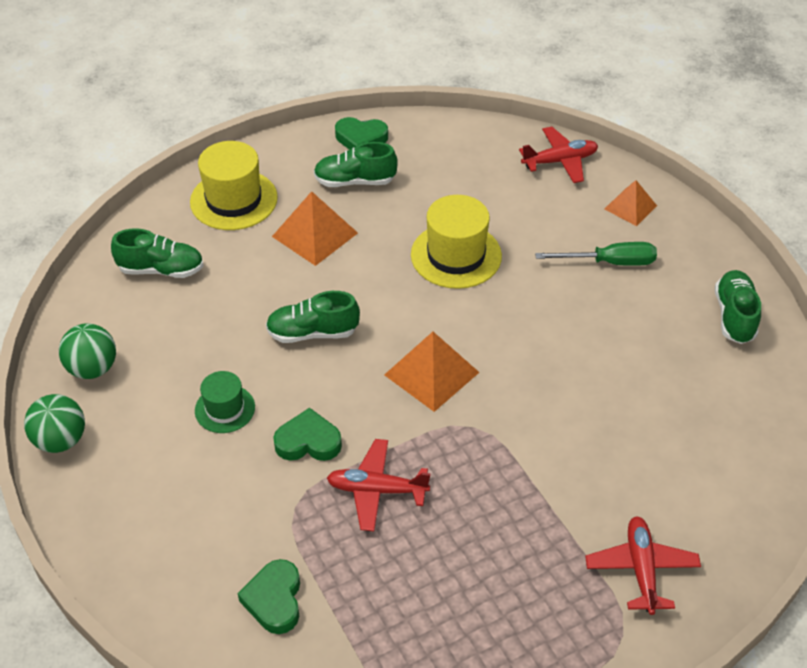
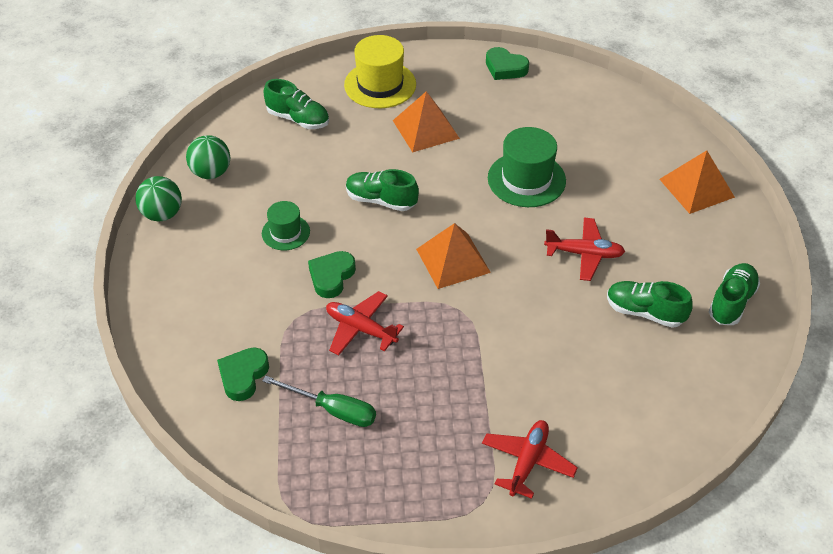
camera: 25 degrees right, 0 degrees up
(308, 441) = (331, 276): green heart -> green heart turned 90 degrees counterclockwise
(355, 181) = (480, 99): green shoe -> green shoe (645, 312)
(456, 255) = (526, 179): yellow hat -> green hat
(560, 161) = (658, 133): red plane -> red plane (584, 254)
(609, 262) = (650, 225): green screwdriver -> green screwdriver (332, 410)
(630, 207) = (696, 188): orange pyramid -> orange pyramid, size x1.56

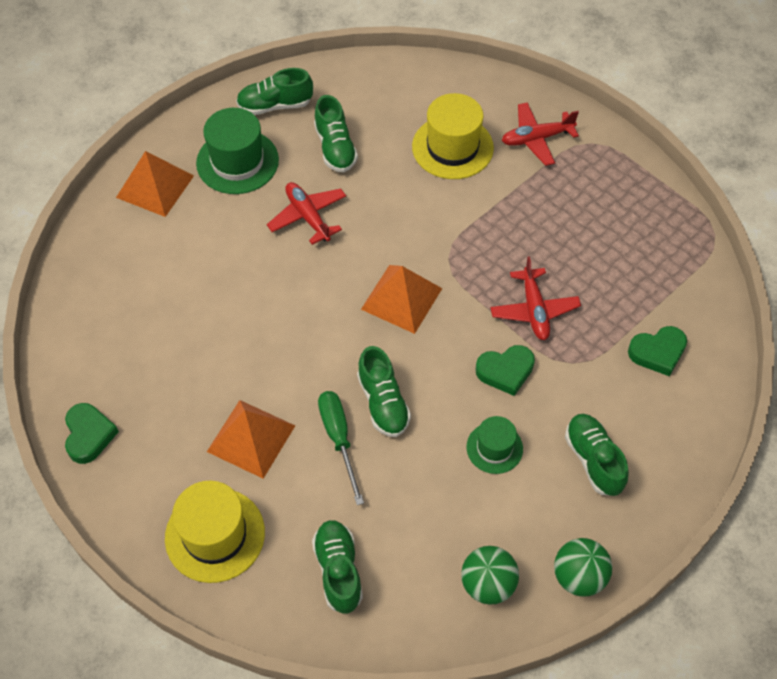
camera: 130 degrees left, 10 degrees up
(217, 275) = (593, 460): none -> green shoe
(332, 410) = (620, 272): green screwdriver -> green screwdriver (339, 439)
(526, 179) = (251, 309): green hat -> green hat (237, 162)
(574, 391) = (452, 147): none -> yellow hat

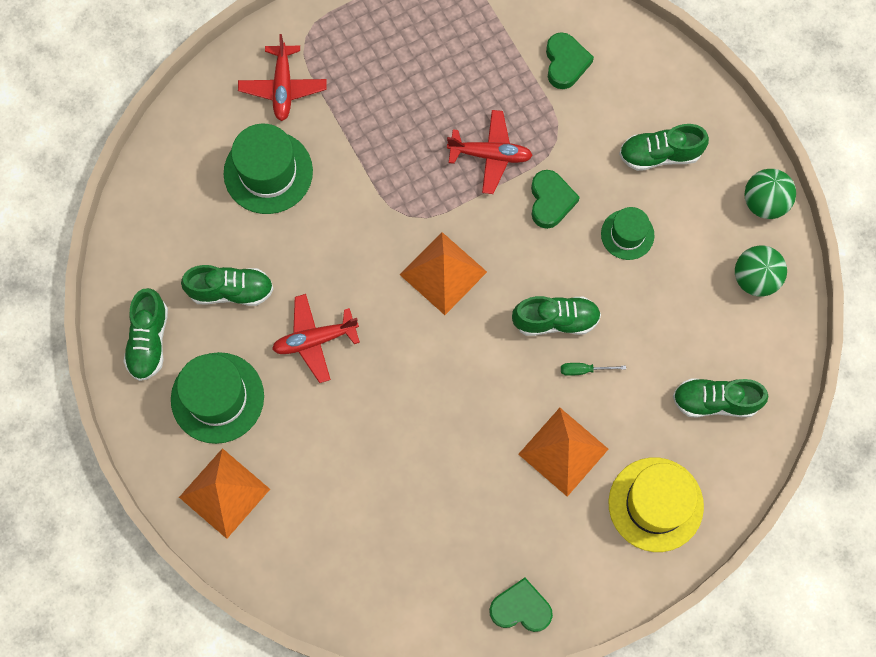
camera: 75 degrees left, 15 degrees up
(339, 439) = (584, 370): green screwdriver -> green screwdriver, size x0.54
(452, 147) = (268, 172): yellow hat -> green hat

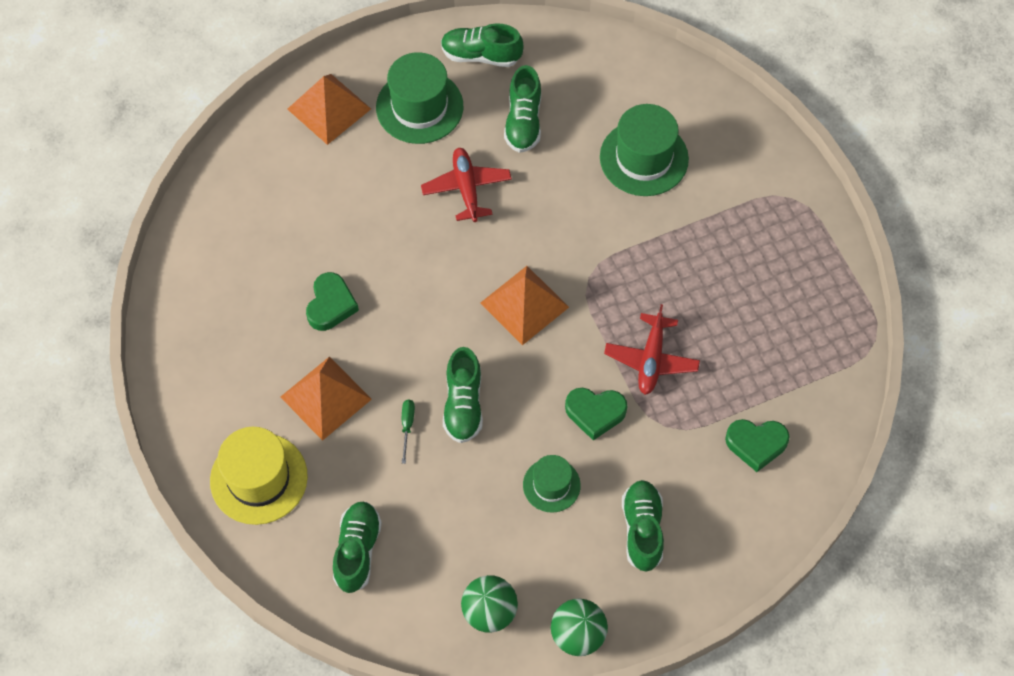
camera: 95 degrees right, 10 degrees down
(283, 87) = (736, 175): red plane -> none
(521, 608) = (179, 344): green heart -> green heart (331, 305)

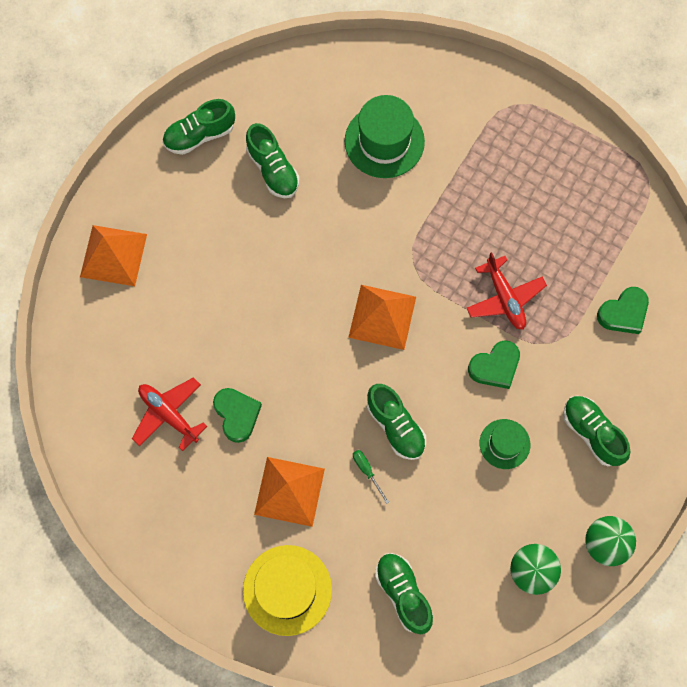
camera: 35 degrees left, 10 degrees up
(419, 107) = (184, 208): green hat -> none
(466, 188) = (270, 252): red plane -> red plane (169, 414)

